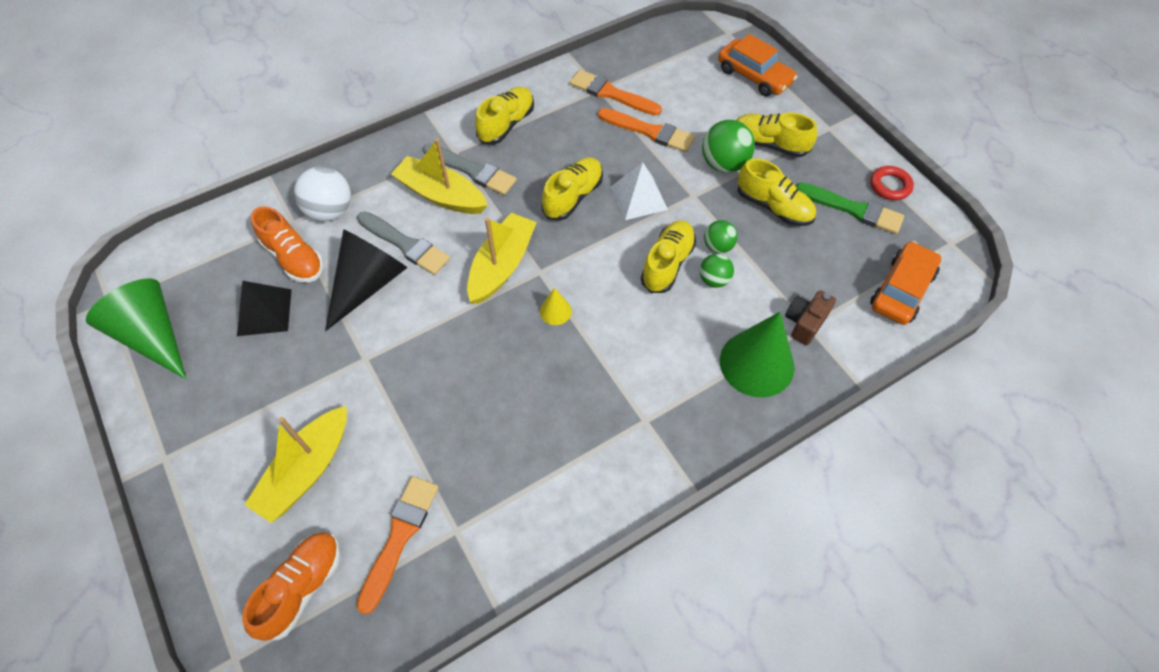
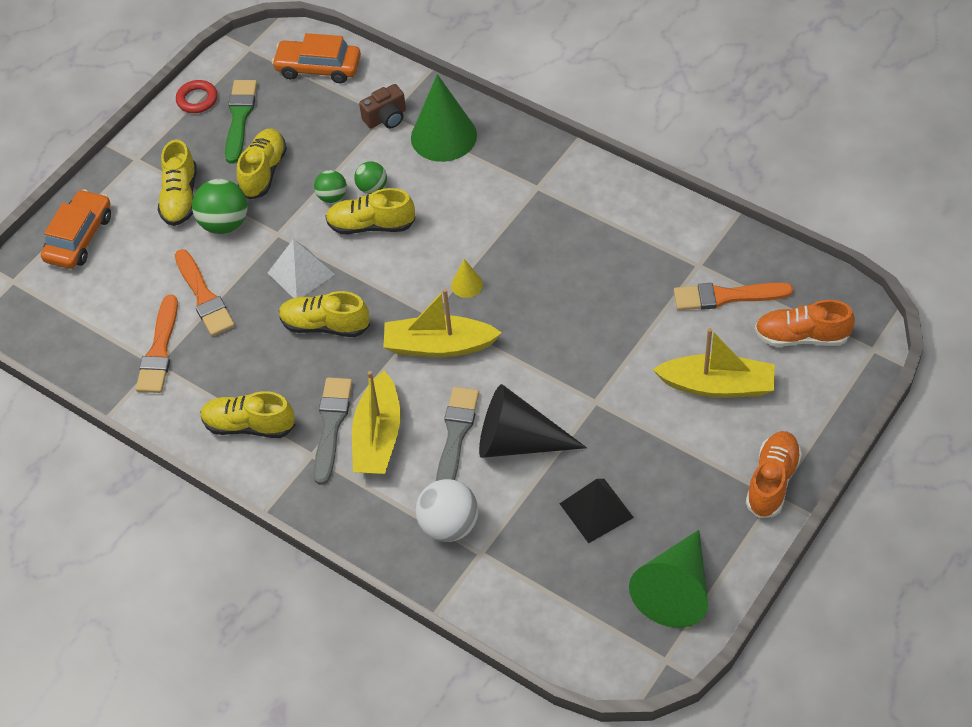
camera: 110 degrees left, 5 degrees down
(294, 258) = (523, 523): orange shoe -> orange shoe (772, 481)
(649, 131) = (204, 297): orange brush -> orange brush turned 150 degrees clockwise
(804, 323) = (386, 118): brown camera -> brown camera turned 45 degrees counterclockwise

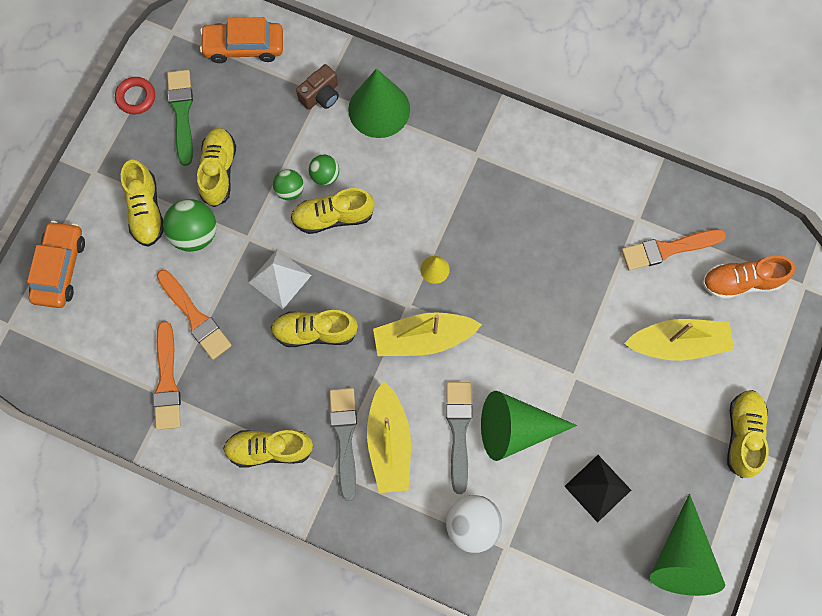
camera: 15 degrees left, 20 degrees up
(517, 442) = (515, 428): black cone -> green cone
(772, 481) = (742, 434): orange shoe -> yellow shoe

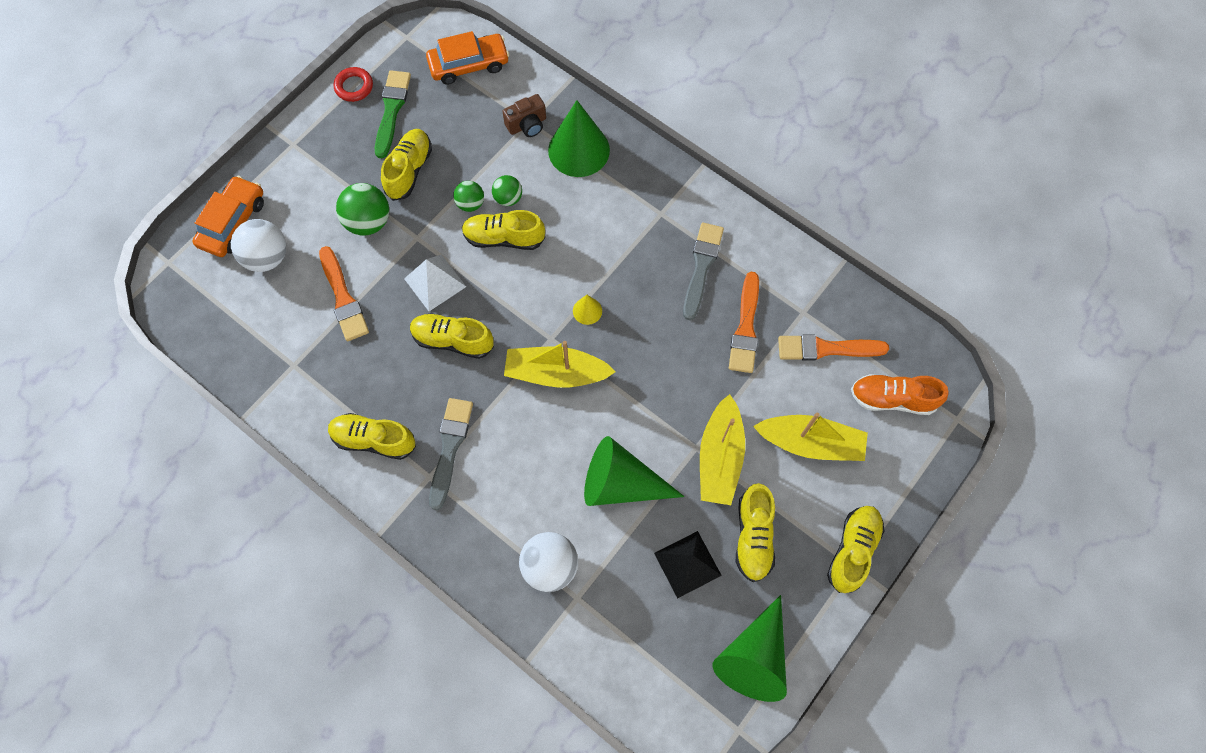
camera: 15 degrees right, 5 degrees down
(106, 295) = (267, 257): none -> white ball
(146, 210) = (330, 190): yellow shoe -> yellow shoe (753, 536)
(167, 381) = (297, 350): orange brush -> orange brush (745, 328)
(244, 46) = (469, 65): orange car -> orange car turned 150 degrees clockwise
(389, 442) = (492, 464): yellow boat -> yellow boat (720, 457)
(458, 430) = (564, 470): grey brush -> grey brush (701, 266)

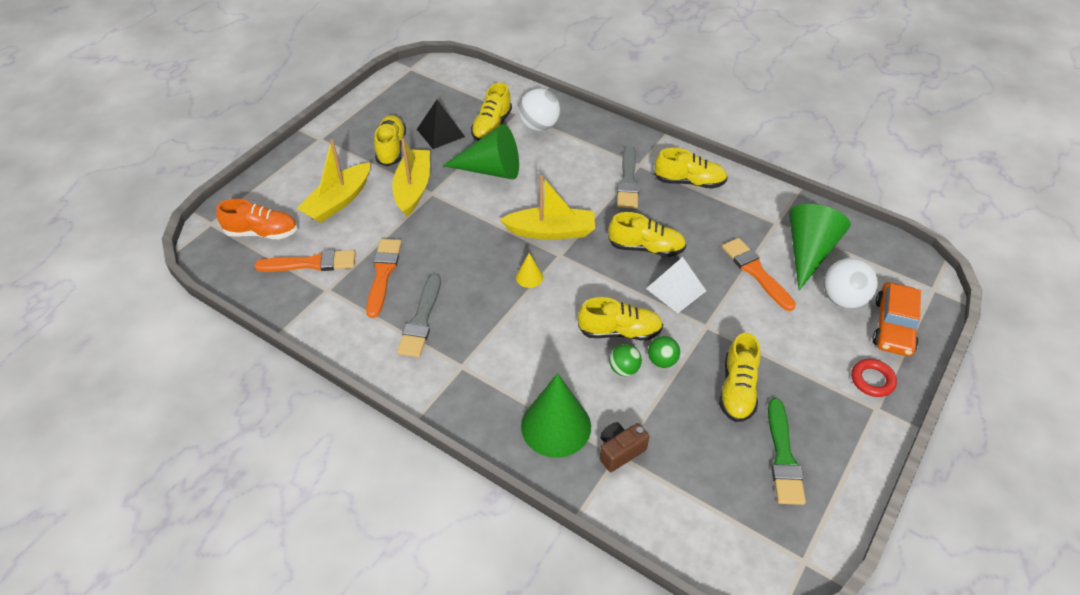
camera: 175 degrees right, 20 degrees down
(354, 87) = (840, 483): red ring -> red ring (872, 380)
(368, 222) = (760, 336): green ball -> none
(469, 65) = (710, 525): orange car -> none
(754, 657) = (397, 96): green cone -> green cone (808, 252)
(810, 442) = (338, 201): yellow boat -> yellow boat turned 60 degrees counterclockwise
(852, 550) = (318, 146): yellow shoe -> yellow shoe (492, 126)

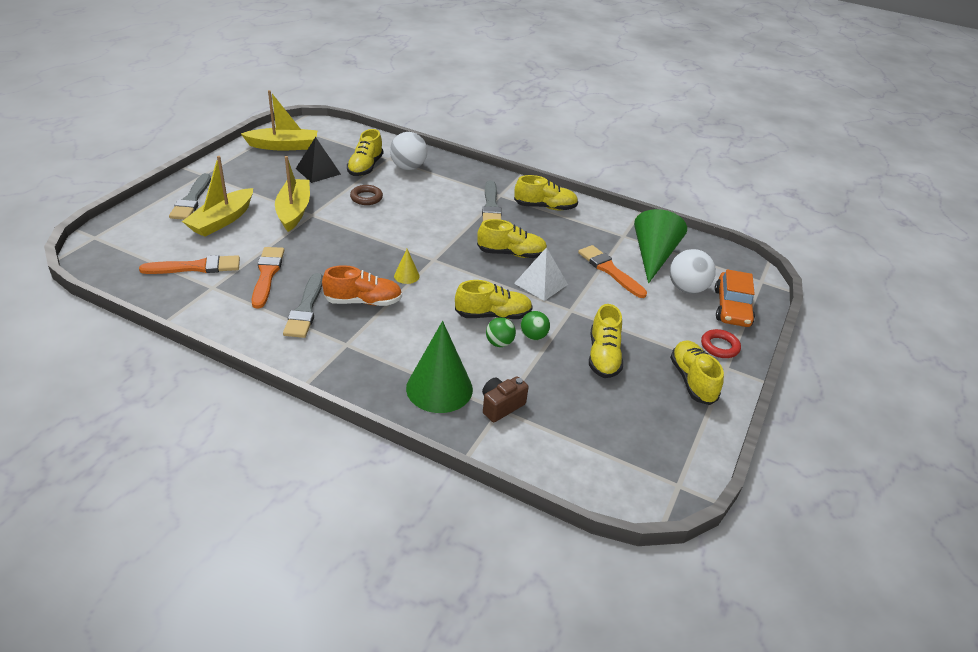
camera: 10 degrees left, 10 degrees down
(262, 232) = (146, 244): orange shoe -> orange shoe (363, 301)
(308, 174) = (192, 200): none -> grey brush
(391, 148) = (272, 182): yellow shoe -> yellow shoe (692, 380)
(491, 169) = (366, 198): green cone -> brown ring
(551, 231) = (424, 242): yellow boat -> yellow boat (283, 146)
(783, 457) = (650, 405): green brush -> none

